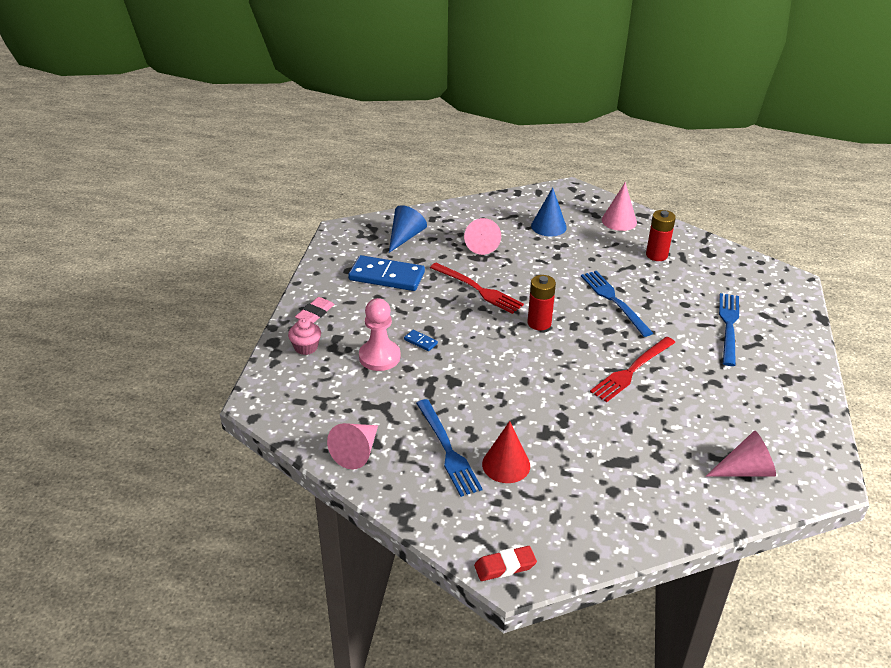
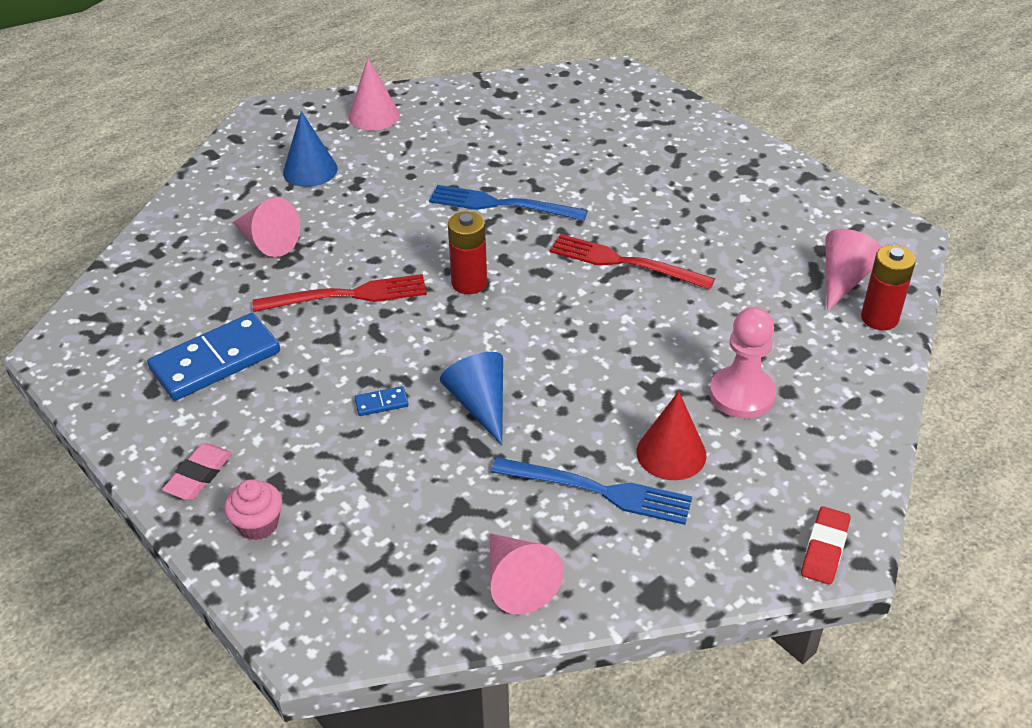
camera: 50 degrees left, 5 degrees up
(315, 313) = (199, 475): pink eraser -> pink eraser turned 45 degrees clockwise
(379, 357) = (365, 459): pink pawn -> pink pawn (742, 394)
(405, 237) = (159, 298): blue cone -> blue cone (480, 404)
(632, 370) = (625, 262): red fork -> red fork turned 120 degrees clockwise
(656, 255) = (466, 128): red battery -> red battery (879, 318)
(729, 326) = (634, 155): blue fork -> none

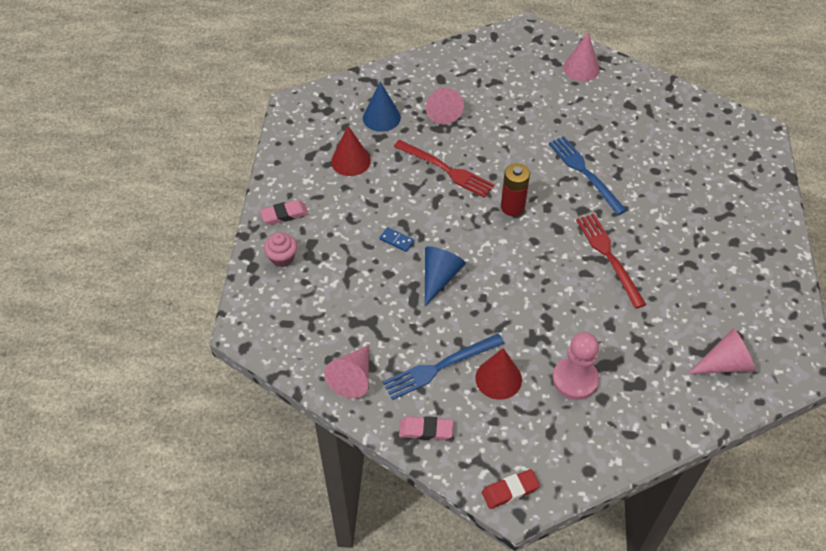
camera: 45 degrees right, 10 degrees up
(216, 361) = (350, 161): blue domino -> red cone
(310, 170) = (509, 81): blue cone -> blue cone (381, 117)
(597, 491) = (440, 367): blue fork -> blue fork turned 90 degrees clockwise
(667, 566) = (426, 430): none -> pink eraser
(879, 318) = (714, 402): red battery -> none

